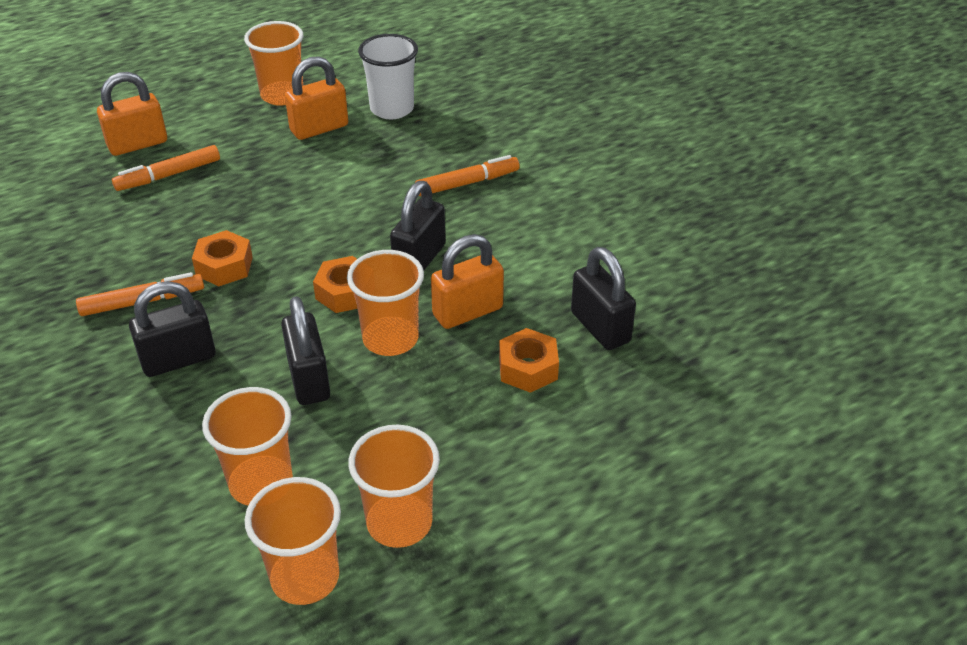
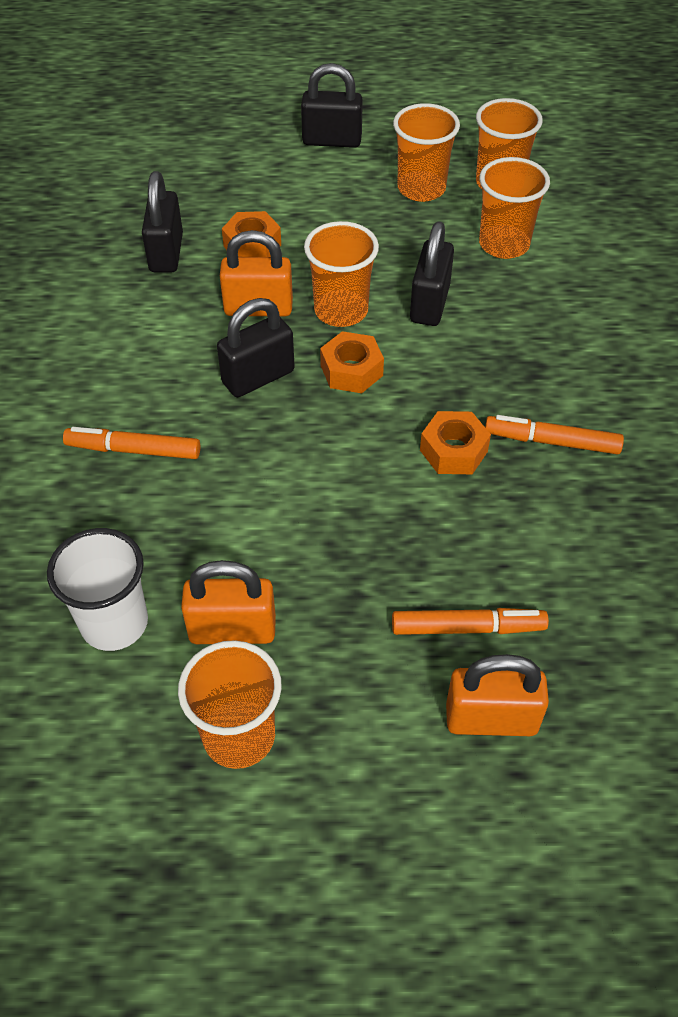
camera: 150 degrees left, 10 degrees up
(178, 359) = (534, 365): black padlock -> black padlock (332, 140)

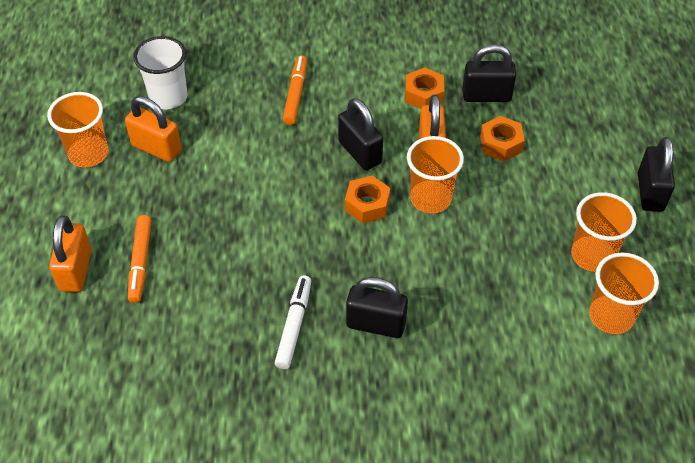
camera: 90 degrees right, 0 degrees up
(232, 629) = (156, 148): orange padlock -> orange padlock turned 60 degrees counterclockwise
(429, 304) = (442, 255): black padlock -> black padlock (376, 324)
(453, 451) = (288, 263): orange nut -> orange nut (424, 94)
(504, 244) = (523, 313): orange cup -> none
(552, 441) = (294, 325): orange marker -> white marker

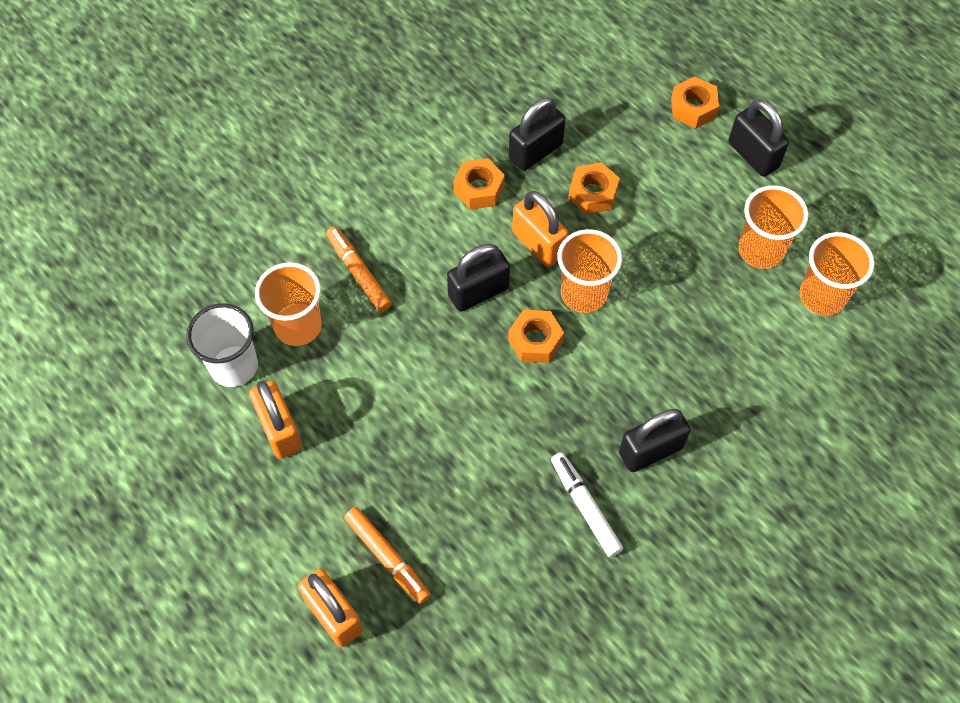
camera: 40 degrees left, 10 degrees up
(88, 154) = (216, 487): orange cup -> orange cup (298, 326)
(156, 148) = (279, 430): orange padlock -> orange padlock turned 75 degrees clockwise
(360, 152) = (478, 292): black padlock -> black padlock turned 45 degrees counterclockwise
(632, 136) = (693, 108): none -> orange nut

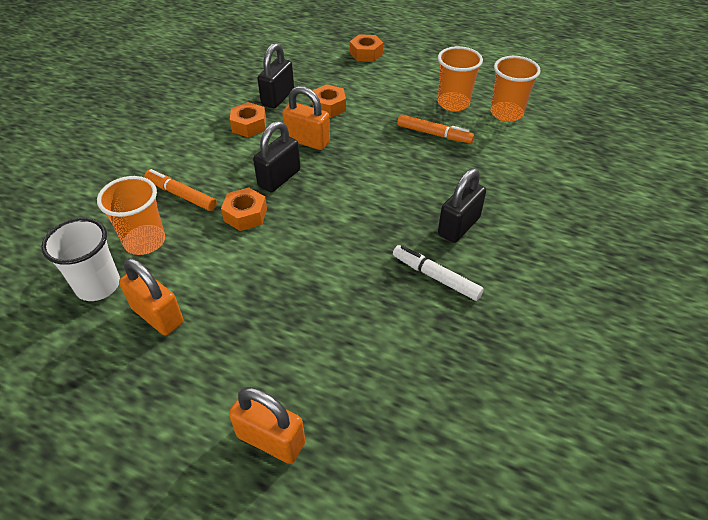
camera: 25 degrees left, 15 degrees down
(387, 558) = (297, 373): orange marker -> orange marker (434, 134)
(535, 341) = (337, 192): orange nut -> orange nut (245, 215)
(584, 293) = (355, 157): orange cup -> none
(753, 155) = (416, 64): black padlock -> none

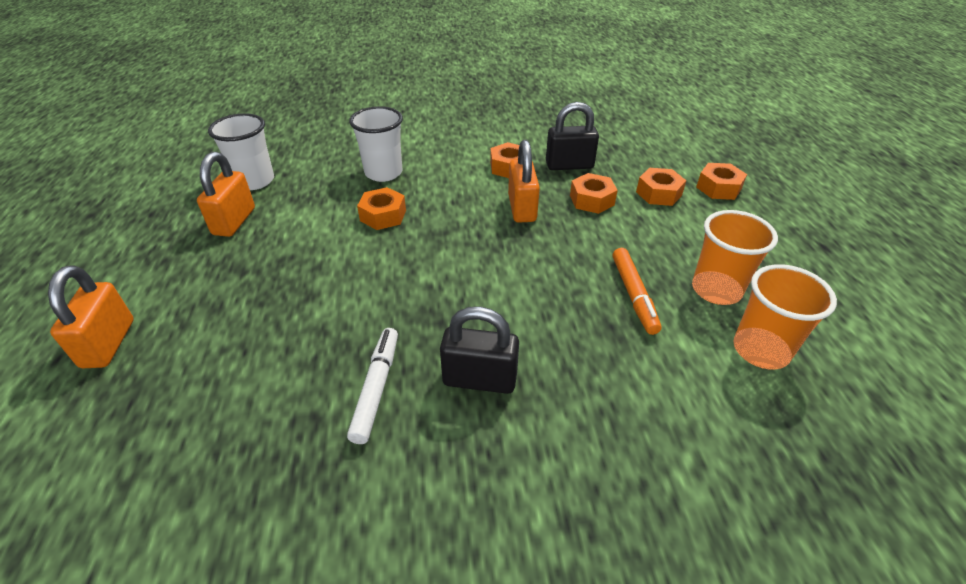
camera: 60 degrees right, 5 degrees down
(145, 241) = (315, 180): orange cup -> none
(181, 195) = (383, 173): orange marker -> white cup
(279, 178) = (449, 214): black padlock -> none
(349, 77) = (658, 193): none -> orange nut

